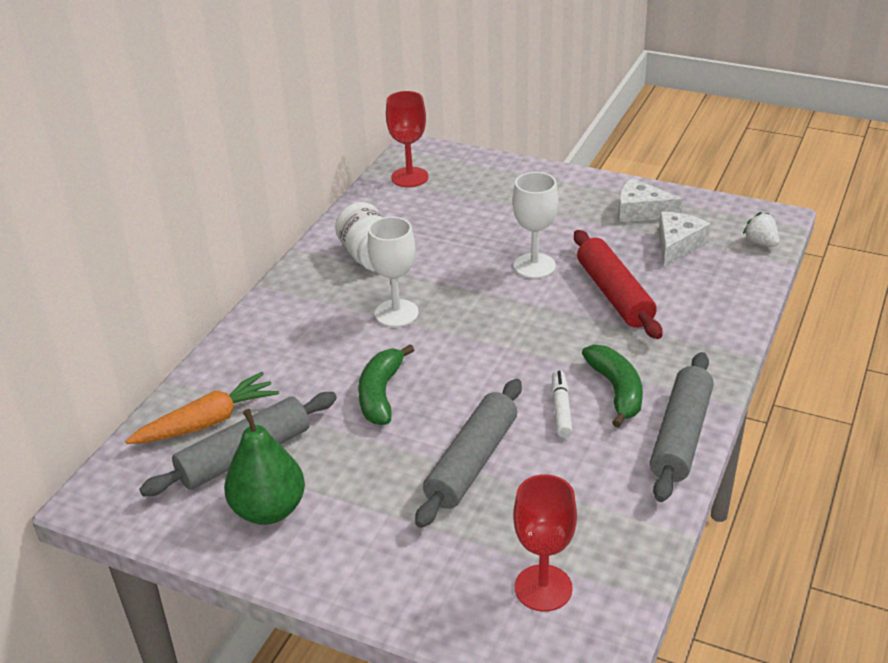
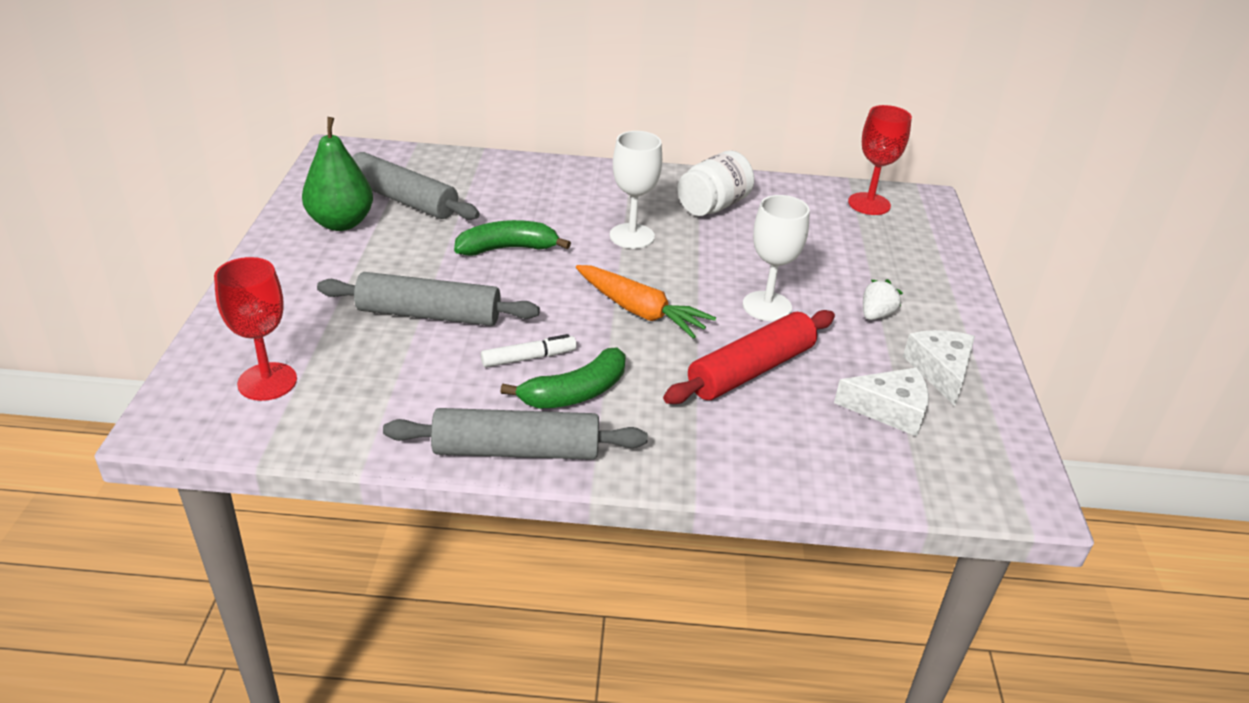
camera: 65 degrees right, 0 degrees up
(207, 422) = (438, 175): orange carrot -> orange carrot (639, 311)
(761, 242) = (955, 487): white strawberry -> white strawberry (876, 315)

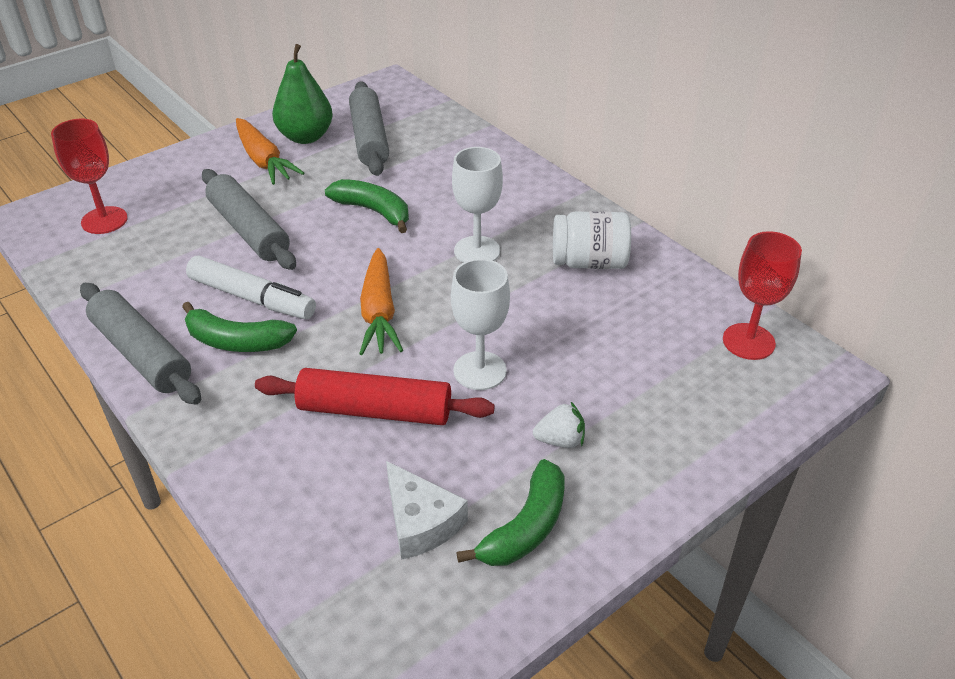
camera: 50 degrees right, 5 degrees up
(336, 258) = (263, 160): none -> orange carrot
(528, 358) = (252, 298): white marker -> white marker, size x1.65
(940, 371) = (525, 527): white cheese -> green banana

